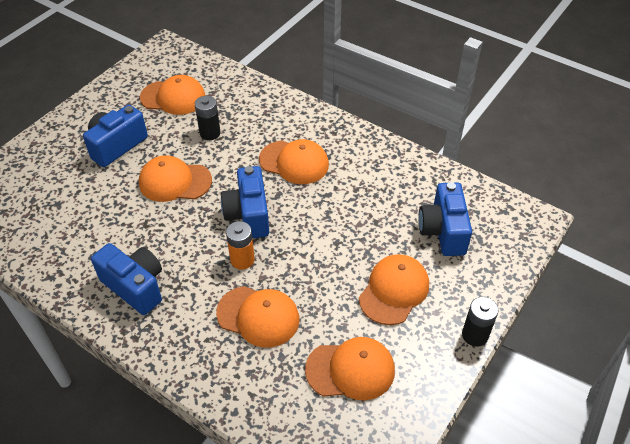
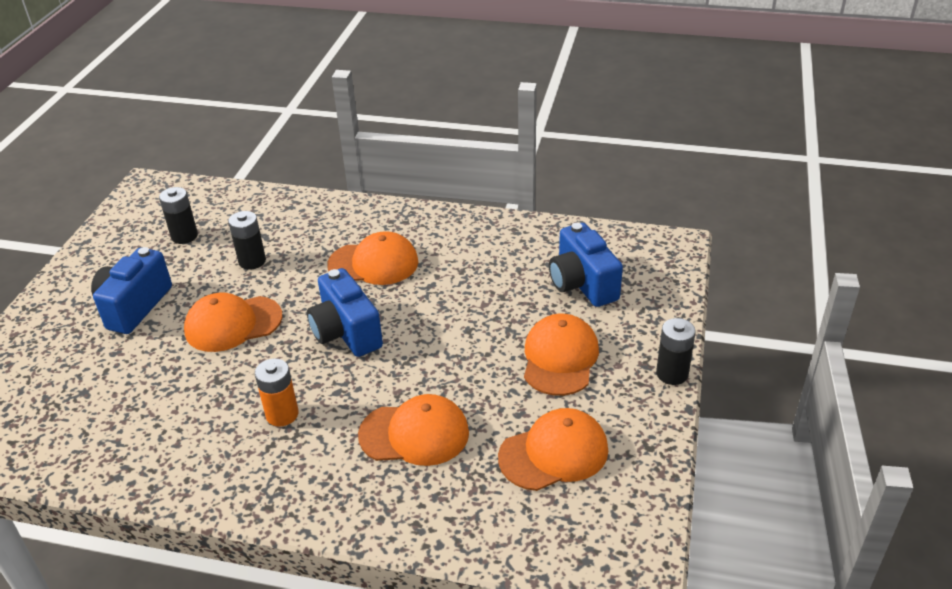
camera: 20 degrees left, 10 degrees down
(135, 287) = (239, 452): blue camera -> none
(173, 97) = (184, 236): orange cap -> black battery
(242, 260) = (363, 381): orange battery -> orange battery (282, 414)

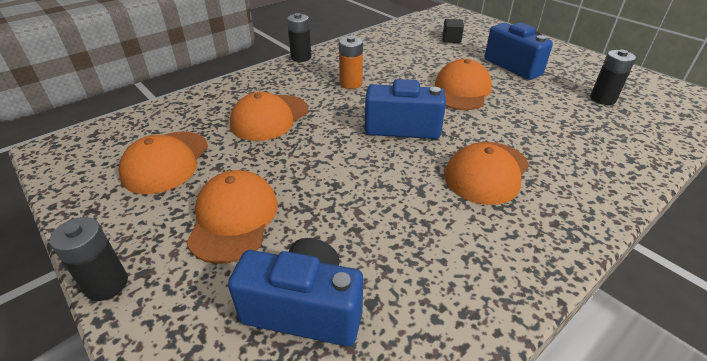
camera: 125 degrees right, 0 degrees up
(69, 387) = (451, 39): none -> black cube
(252, 261) = (540, 116): black battery -> black battery (301, 57)
(560, 358) = (234, 218): orange cap -> orange cap turned 135 degrees counterclockwise

